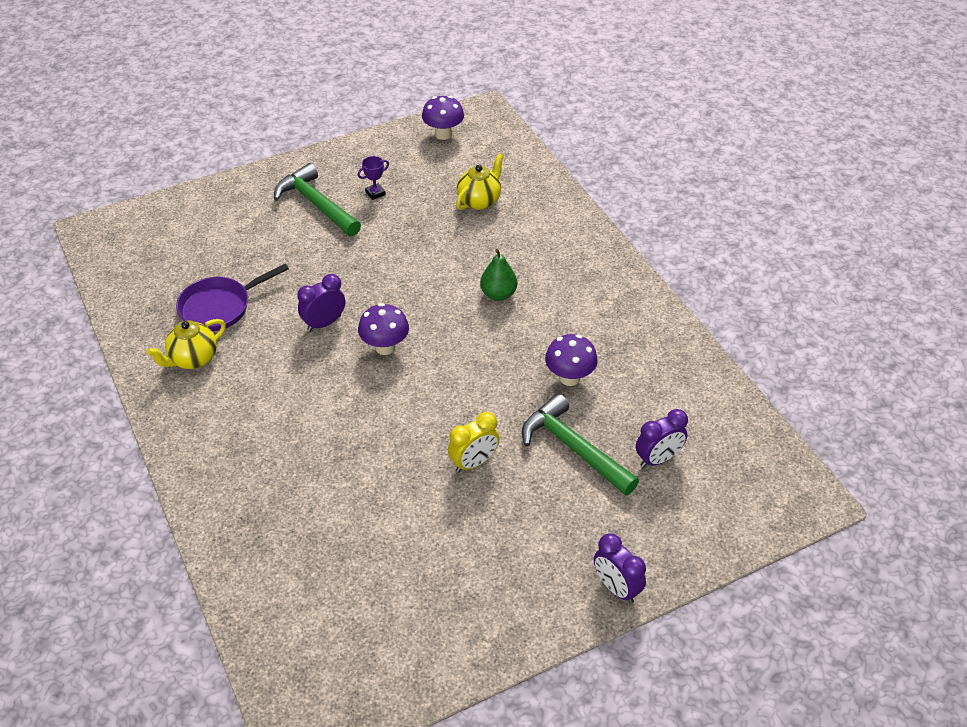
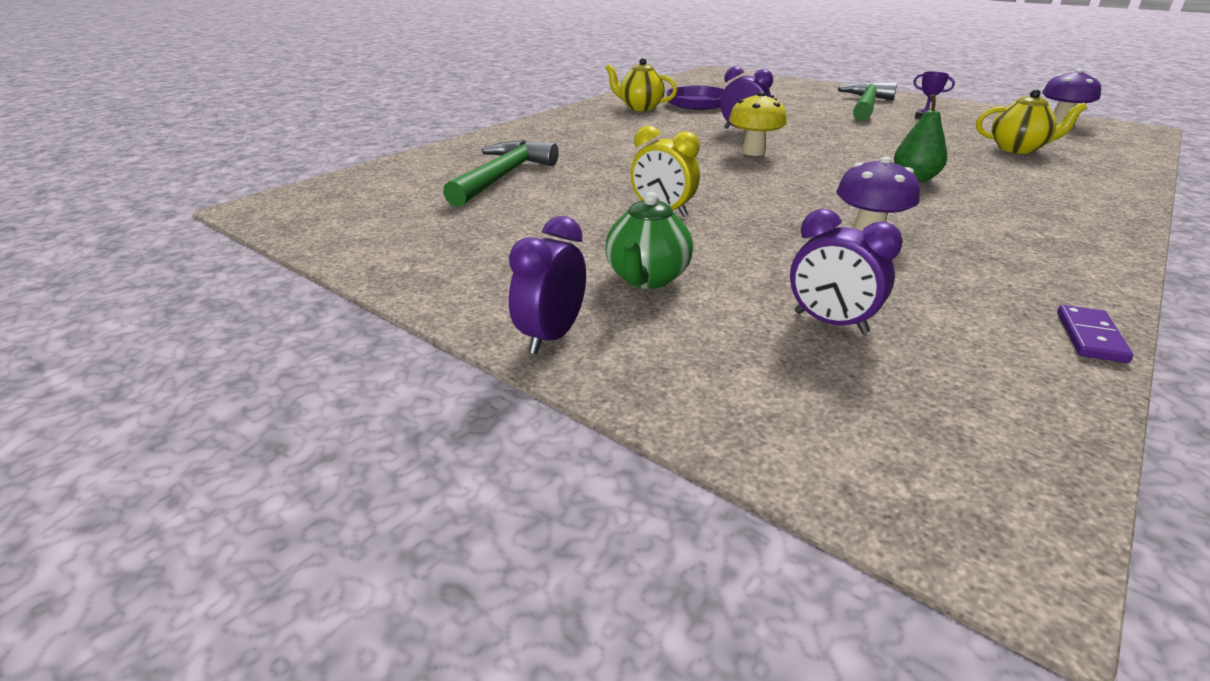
camera: 65 degrees right, 15 degrees down
(385, 347) = (753, 152): purple mushroom -> yellow mushroom
(570, 516) = (647, 278): none -> green teapot
(573, 448) = (759, 259): green hammer -> green hammer (503, 177)
(713, 370) = (1090, 337): none -> purple domino

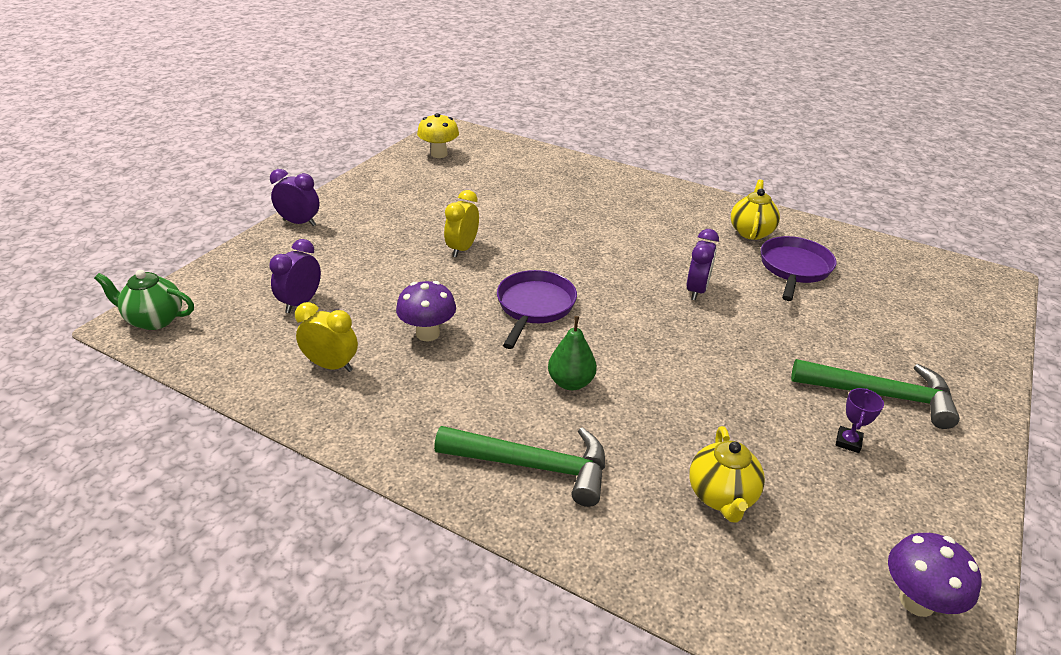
camera: 80 degrees right, 5 degrees up
(503, 177) = (519, 187): green hammer -> green hammer (533, 466)
(647, 278) = (359, 245): green teapot -> green teapot (154, 320)
(753, 152) = (622, 293): yellow mushroom -> yellow mushroom (439, 154)
(789, 184) = (534, 307): none -> purple pan
(975, 293) = (331, 365): none -> yellow clock
(1090, 337) = (269, 400): purple domino -> none

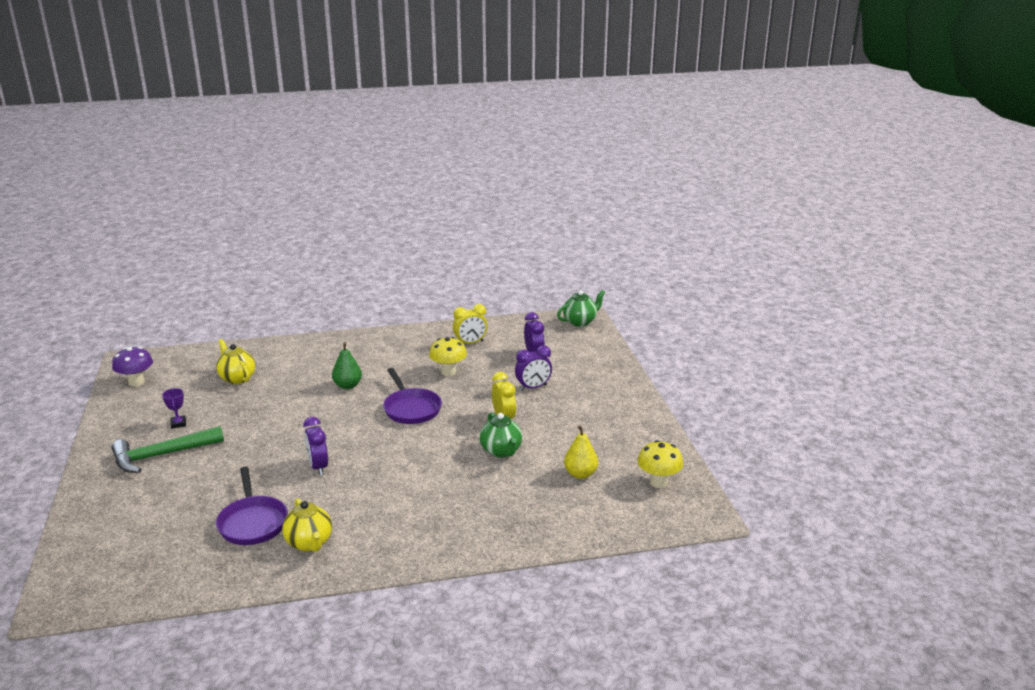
camera: 140 degrees right, 10 degrees down
(299, 223) = (625, 385): purple clock -> purple clock (533, 387)
(428, 334) = (448, 372): purple mushroom -> yellow mushroom
(480, 181) = (580, 474): none -> yellow pear
(511, 224) = (501, 451): none -> green teapot
(533, 466) = (331, 354): green hammer -> none

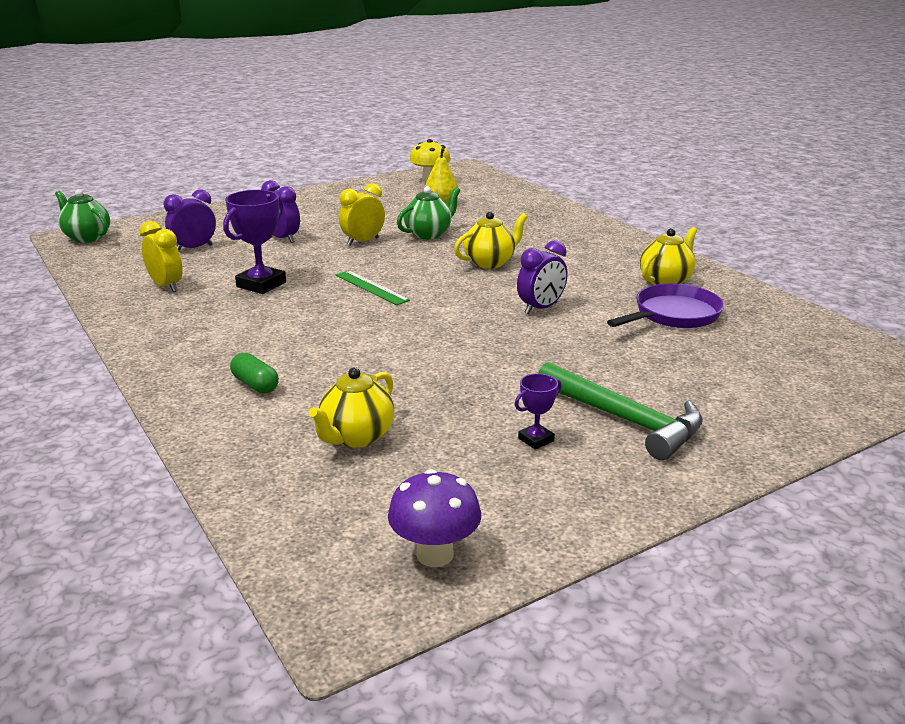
camera: 110 degrees left, 0 degrees up
(315, 359) = (255, 385): none -> green capsule
(347, 386) = (333, 338): green pear -> none
(411, 408) = (371, 287): purple pan -> green ruler
(417, 466) = (490, 262): none -> yellow teapot
(448, 372) = (261, 284): yellow mushroom -> purple trophy

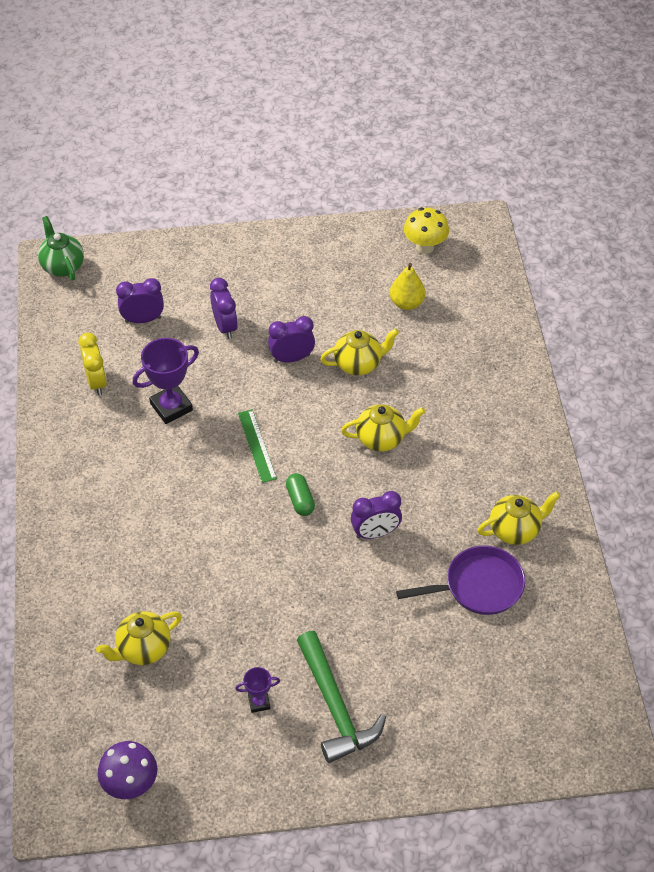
camera: 25 degrees right, 25 degrees up
(255, 385) = (105, 557): green capsule -> green capsule (300, 500)
(363, 241) = (291, 358): yellow clock -> purple clock
(429, 234) = (358, 364): green teapot -> yellow teapot

